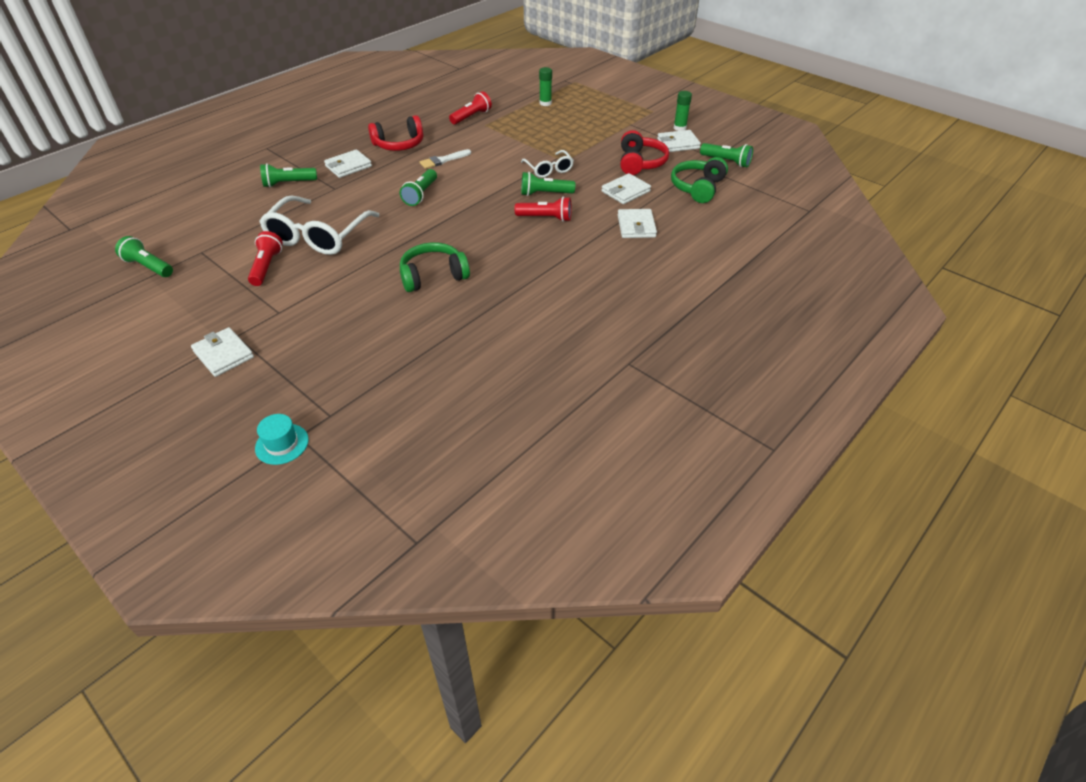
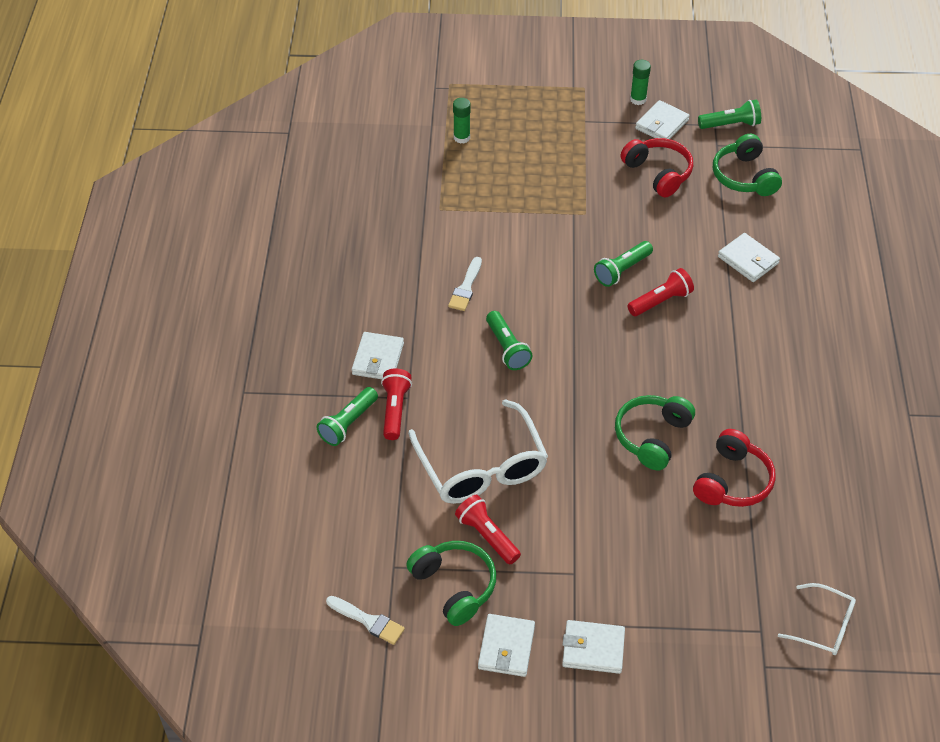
camera: 40 degrees left, 5 degrees up
(148, 266) = (368, 621): green flashlight -> white brush
(212, 278) = (454, 586): none -> green headphones
(282, 444) = (762, 683): turquoise hat -> none
(399, 144) = (388, 294): red headphones -> red headphones (732, 481)
(471, 117) = (410, 205): red flashlight -> red flashlight (395, 409)
(548, 169) = (585, 235): white glasses -> white glasses (823, 626)
(625, 191) = (689, 221): white wallet -> white wallet (506, 647)

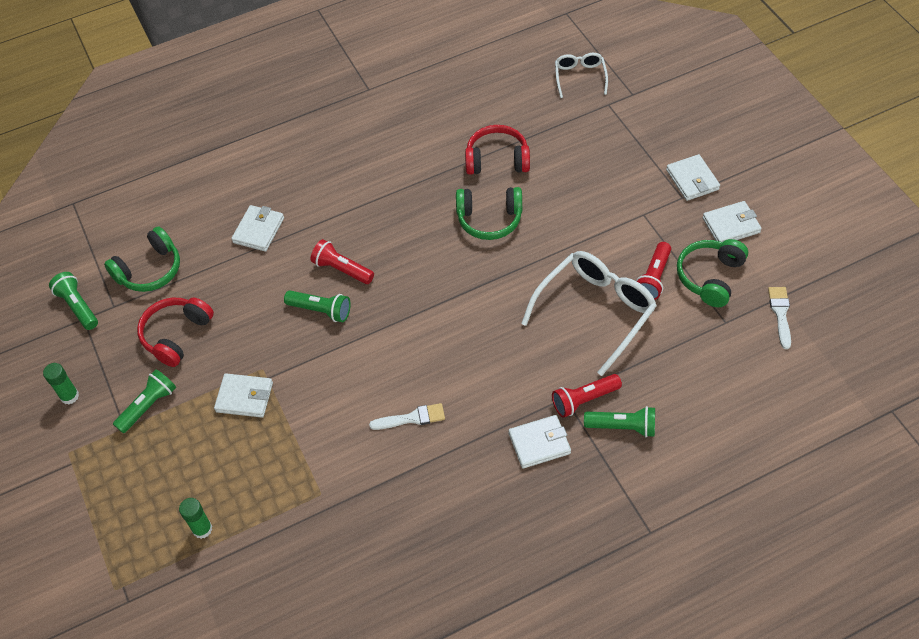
camera: 115 degrees left, 5 degrees up
(507, 348) = (463, 352): green flashlight -> green flashlight (148, 406)
(661, 124) = (101, 361): white wallet -> white wallet (244, 397)

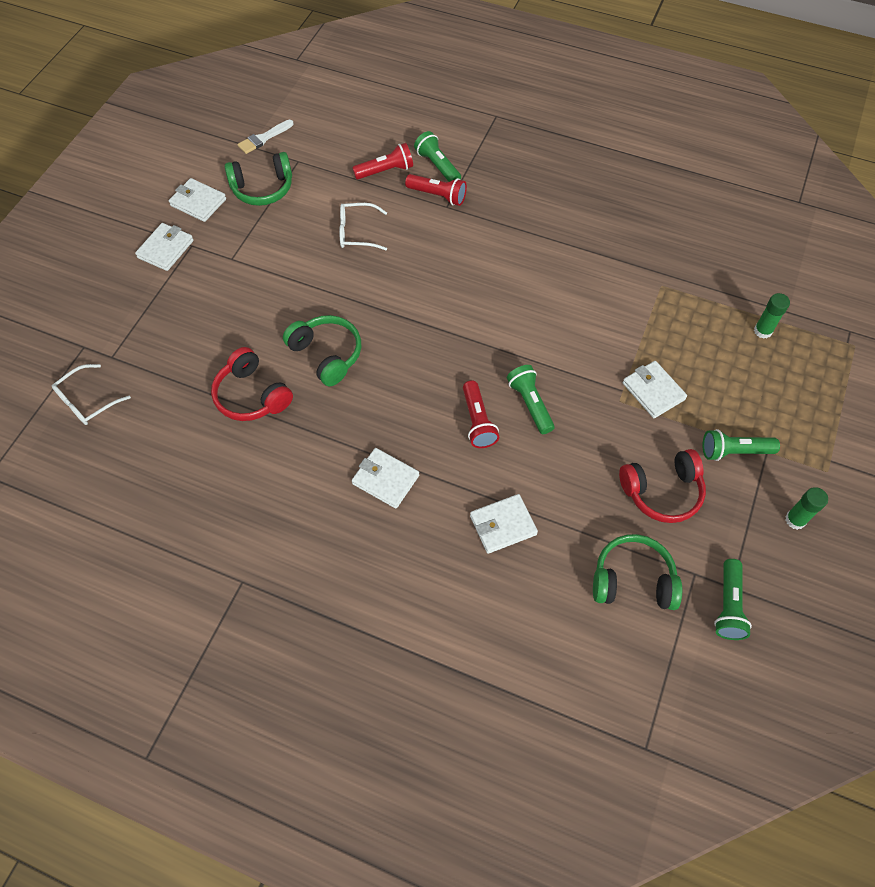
camera: 135 degrees left, 5 degrees up
(412, 418) = (553, 276): white brush -> none
(539, 443) = (495, 198): white wallet -> white wallet (385, 479)
(594, 312) = (357, 232): white glasses -> white glasses, size x0.54
(653, 278) = (293, 218): red flashlight -> red flashlight (386, 171)

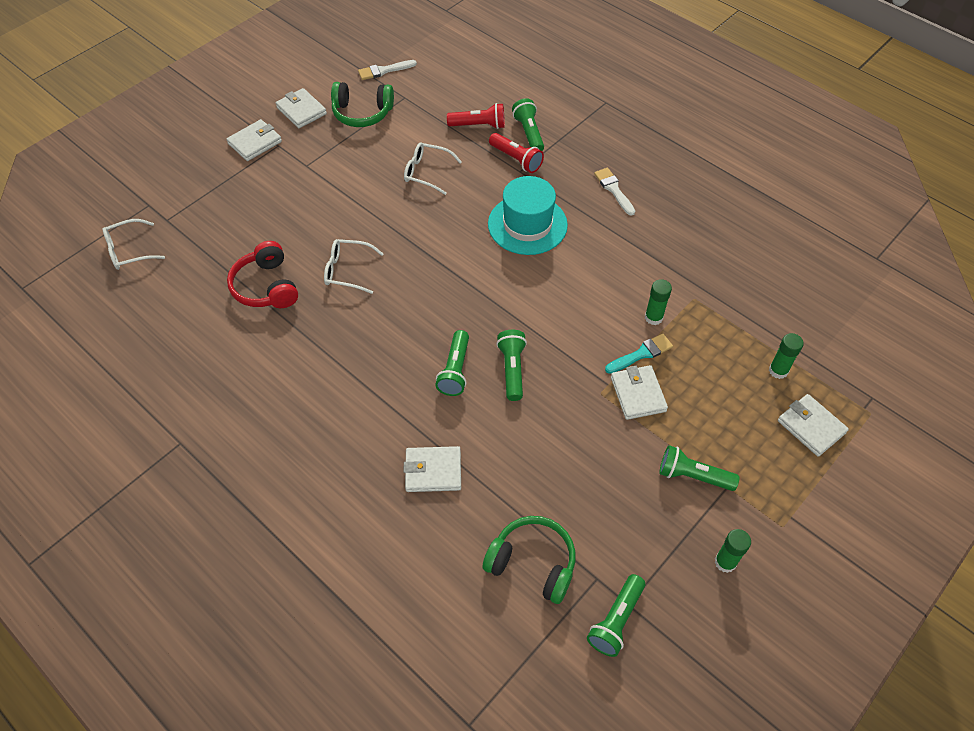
camera: 20 degrees right, 5 degrees down
(327, 354) = (348, 270): green headphones -> white glasses
(385, 479) = (346, 395): white wallet -> white wallet (811, 427)
(477, 422) = (455, 370): red flashlight -> green flashlight
(478, 258) = (527, 224): none -> turquoise hat
(543, 201) = (613, 190): none -> white brush
(634, 314) = (653, 317): none -> green glue stick
(639, 352) = (641, 354): none -> turquoise brush
(662, 492) = (601, 490): red headphones -> none

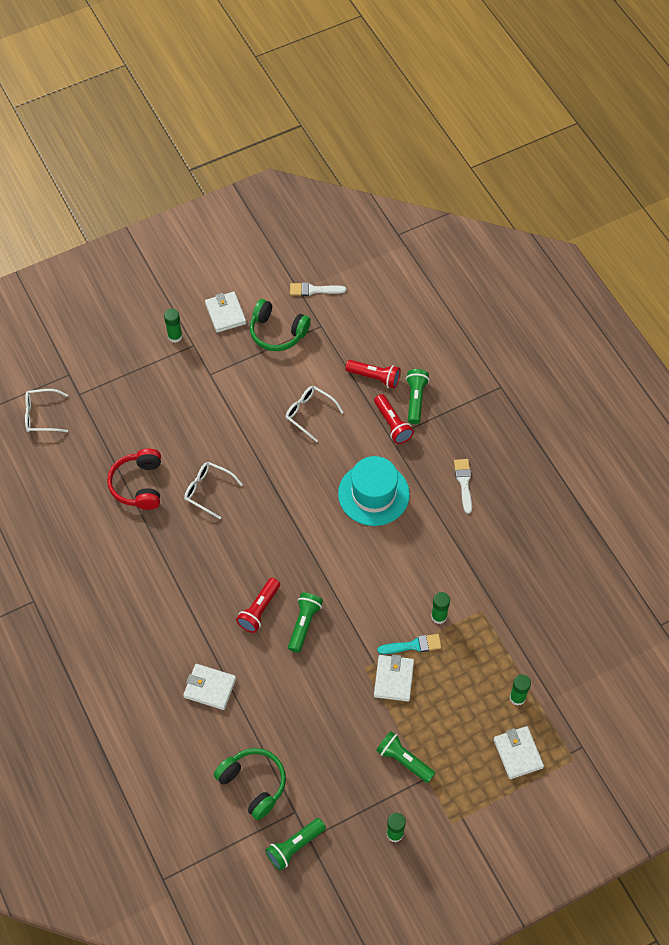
camera: 20 degrees right, 5 degrees up
(255, 143) = (175, 336): white wallet -> green glue stick
(455, 370) = (259, 610): green flashlight -> red flashlight

